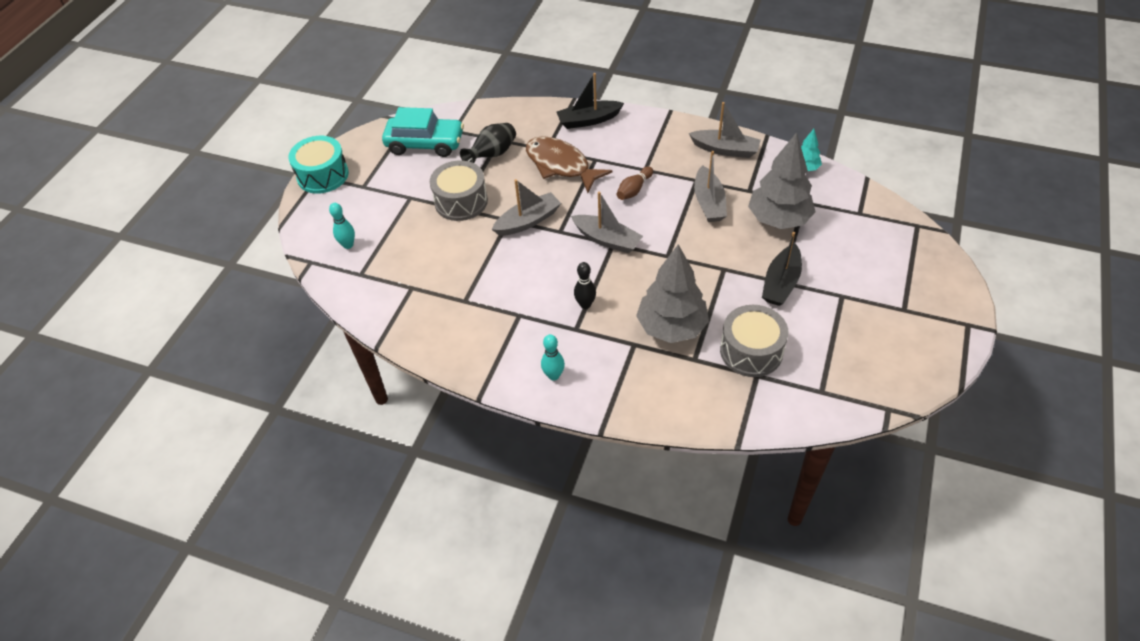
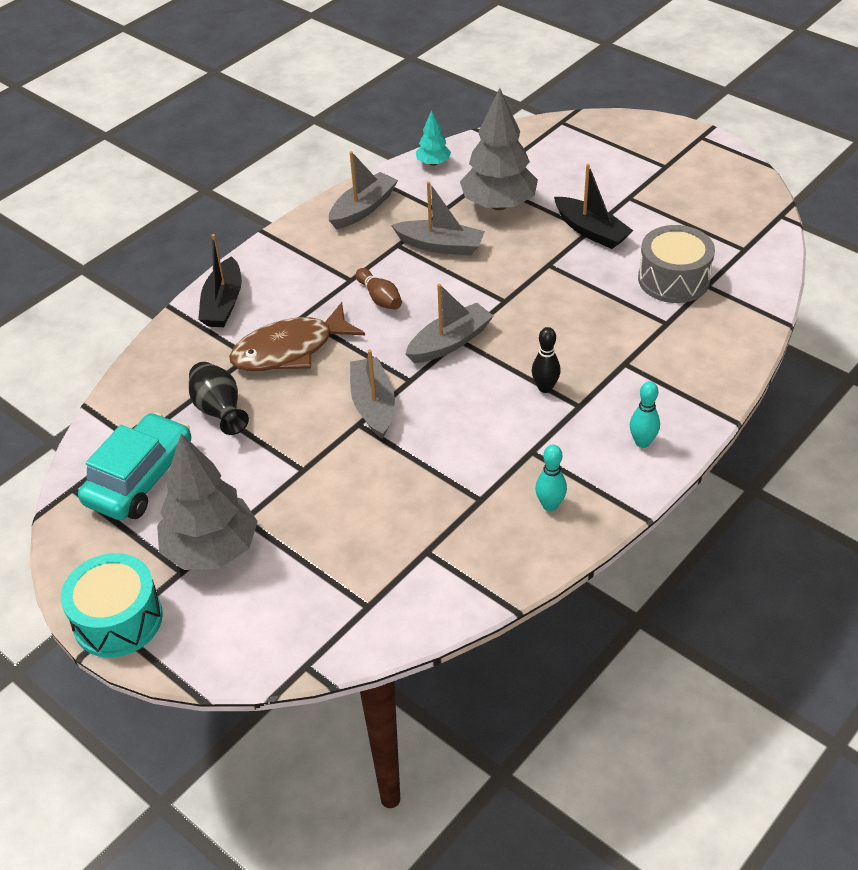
camera: 70 degrees left, 5 degrees down
(348, 245) = (298, 611): turquoise bowling pin -> turquoise bowling pin (550, 505)
(461, 201) = (291, 464): grey drum -> none
(671, 327) = (614, 327): grey tree -> grey tree (211, 549)

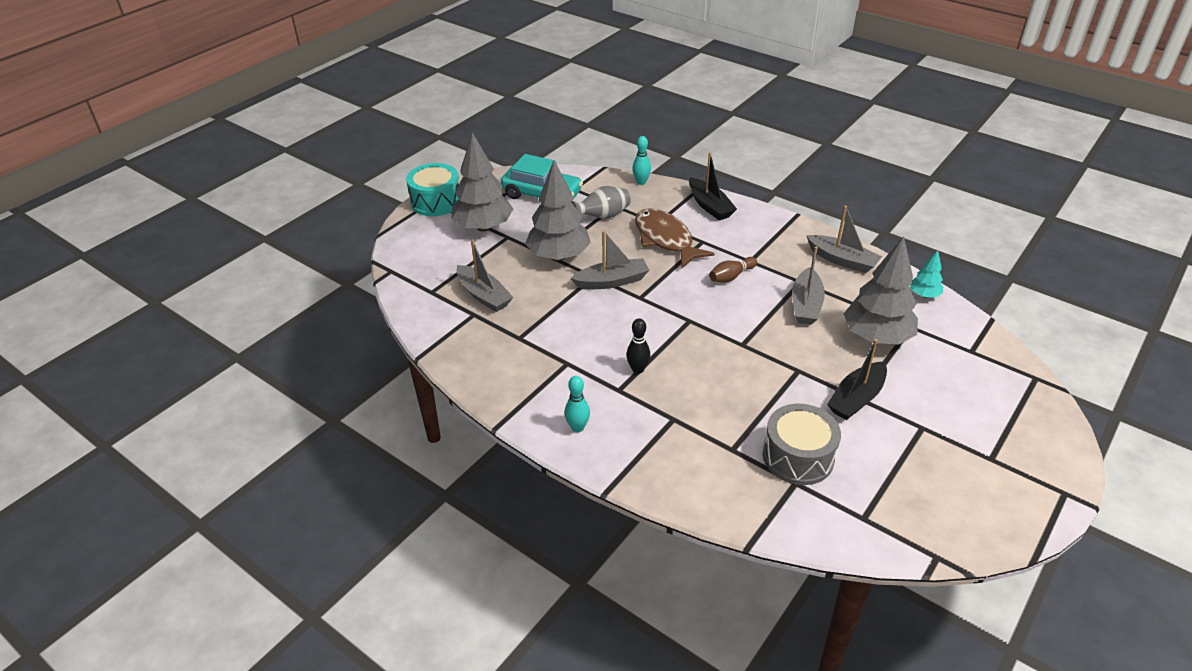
camera: 85 degrees right, 5 degrees down
(219, 411) = (602, 216): black vase -> grey vase
(223, 303) = (710, 206): black boat -> black boat turned 120 degrees counterclockwise
(306, 459) = (559, 256): none -> grey tree
(450, 342) = (685, 315): grey boat -> grey boat (484, 295)
(550, 505) = (511, 373): turquoise bowling pin -> turquoise bowling pin (641, 182)

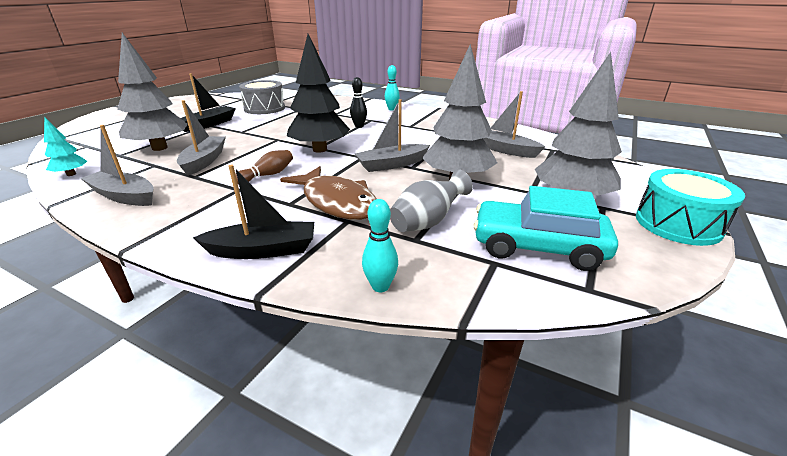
camera: 170 degrees right, 10 degrees down
(687, 315) = (319, 149): none -> black tree
(710, 206) = (263, 250): black boat -> black boat turned 120 degrees clockwise

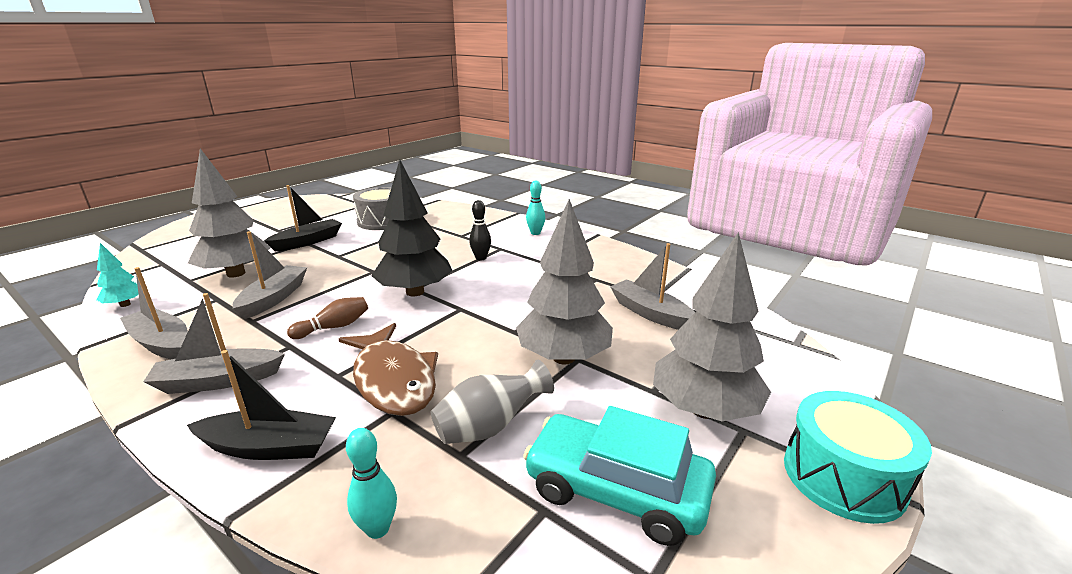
camera: 10 degrees right, 5 degrees down
(392, 164) = (491, 325): grey boat -> grey boat (218, 381)

